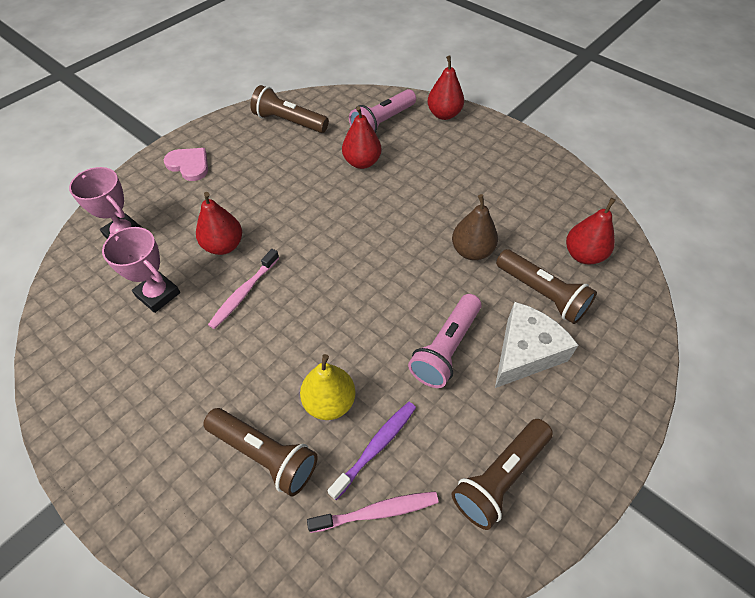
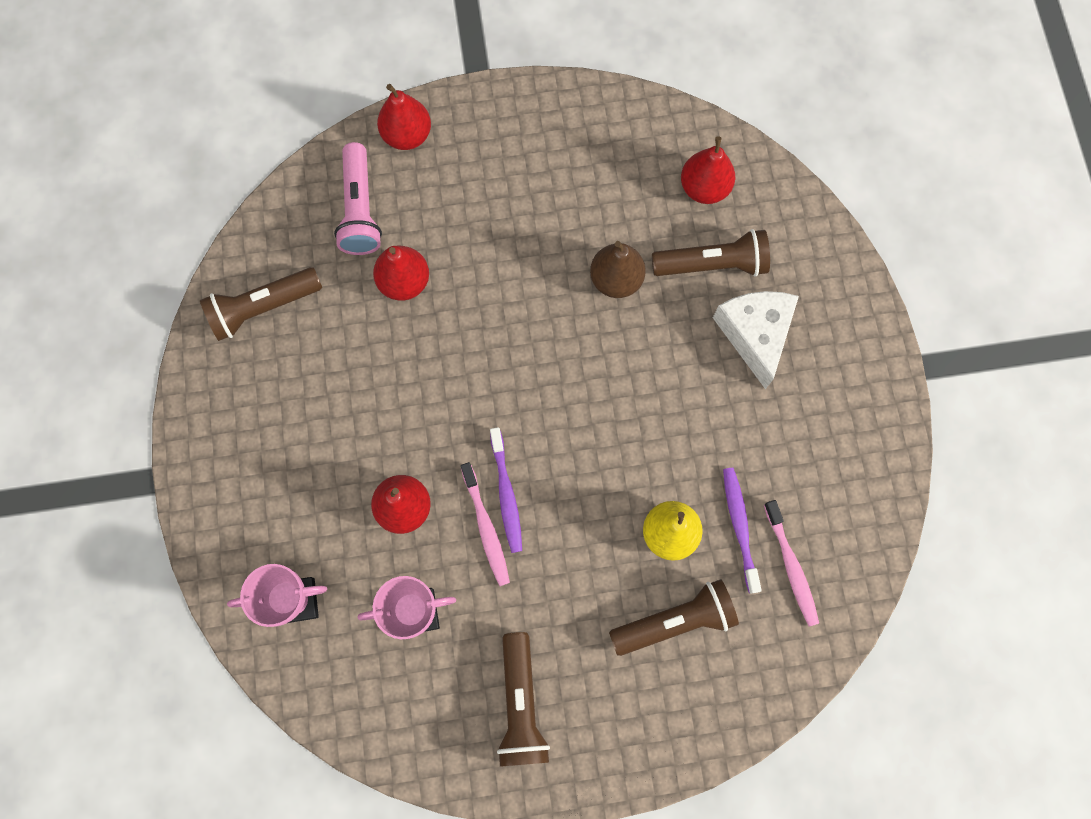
camera: 50 degrees left, 20 degrees up
(189, 165) = (239, 467): pink heart -> none
(276, 289) = (506, 494): none -> purple toothbrush
(377, 511) = (791, 566): pink toothbrush -> pink toothbrush turned 135 degrees clockwise
(446, 348) = (697, 394): pink flashlight -> none
(500, 477) = (837, 452): brown flashlight -> brown flashlight (521, 704)

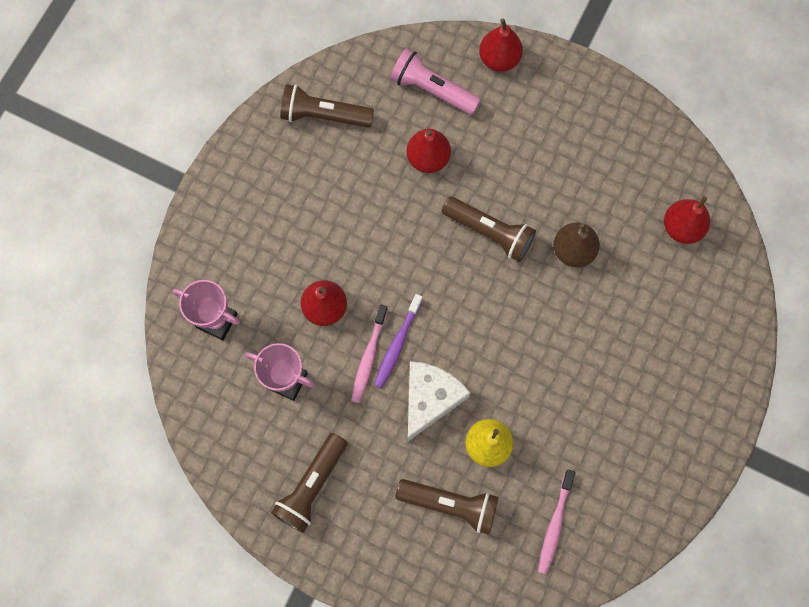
camera: 35 degrees right, 0 degrees up
(360, 209) = (432, 90): pink flashlight -> pink flashlight turned 90 degrees clockwise
(712, 264) = (648, 284): brown flashlight -> brown flashlight (489, 232)
(739, 526) = (538, 473): purple toothbrush -> none
(755, 334) = (644, 352): white cheese -> white cheese (430, 398)

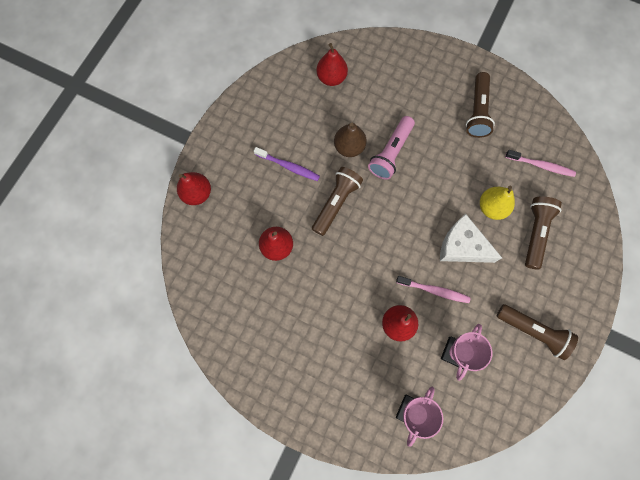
camera: 90 degrees left, 0 degrees up
(324, 115) = (238, 328): brown flashlight -> brown flashlight (477, 111)
(397, 344) = (423, 269): purple toothbrush -> purple toothbrush (288, 166)
(432, 90) = (220, 243): pink flashlight -> pink flashlight (391, 153)

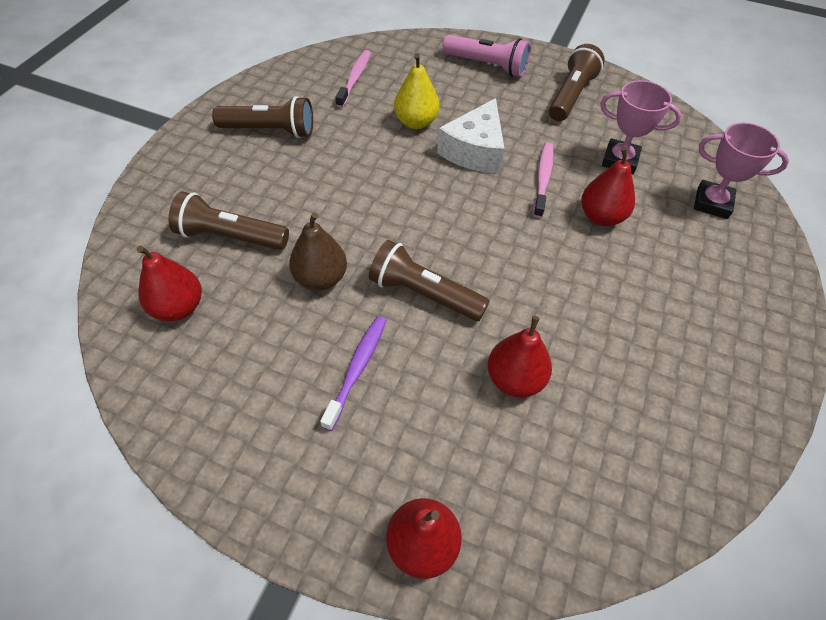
camera: 95 degrees left, 20 degrees down
(391, 153) = (333, 224): pink flashlight -> pink flashlight (487, 65)
(535, 233) = (447, 88): brown flashlight -> brown flashlight (230, 237)

